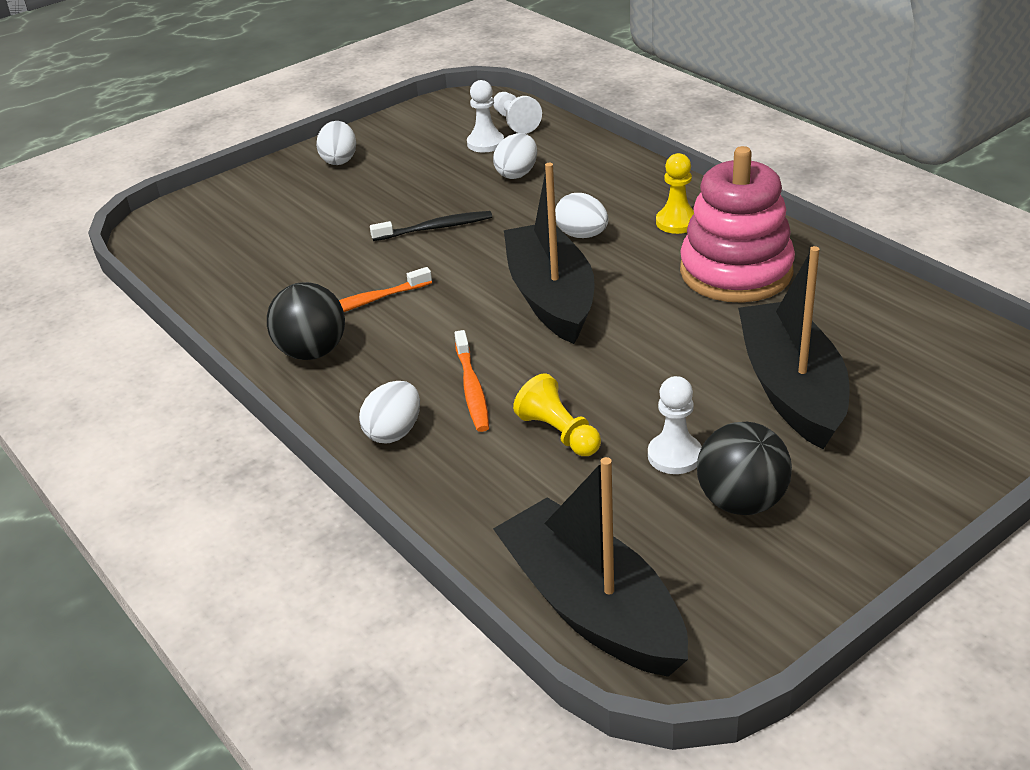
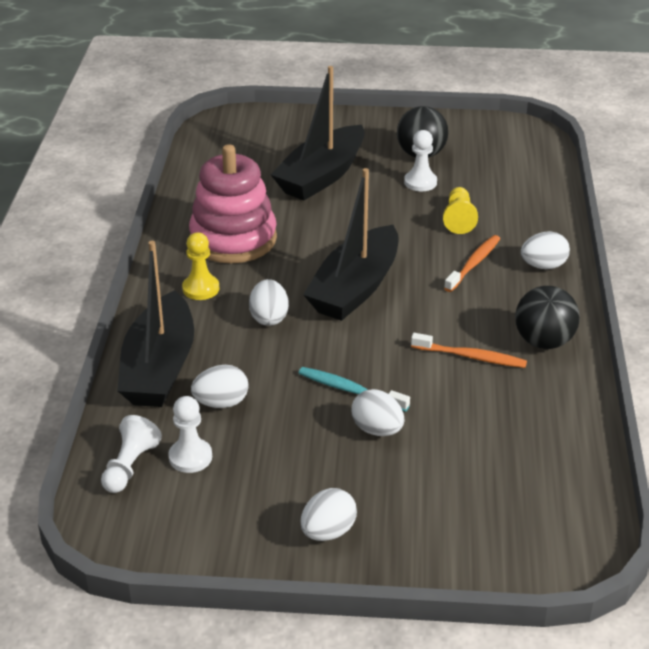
camera: 140 degrees left, 0 degrees up
(379, 218) = (377, 430): none -> white egg
(435, 228) = (350, 390): black toothbrush -> turquoise toothbrush
(592, 607) = (535, 157): black boat -> black boat (159, 368)

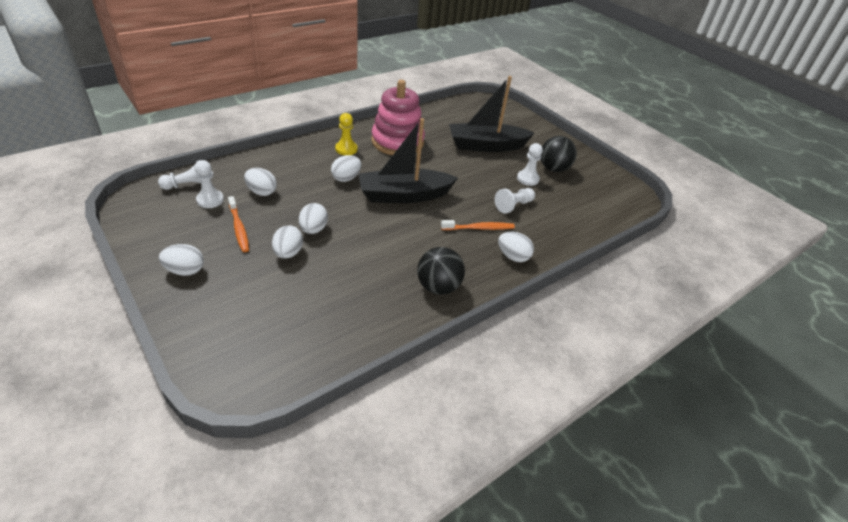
camera: 45 degrees right, 5 degrees up
(159, 368) = (271, 163): black boat -> none
(350, 390) = (313, 229): turquoise toothbrush -> white egg
(458, 219) = (513, 206): yellow pawn -> white pawn
(471, 357) = (390, 262): orange toothbrush -> orange toothbrush (239, 228)

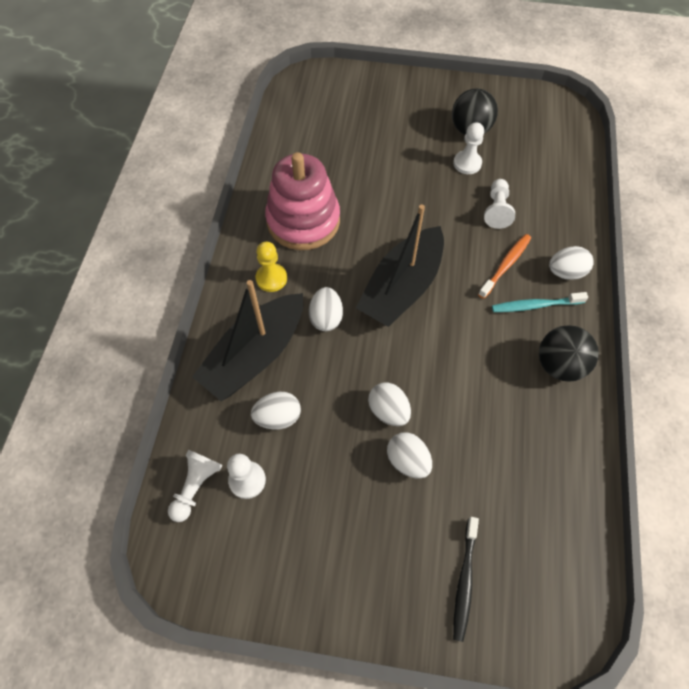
camera: 40 degrees left, 20 degrees up
(185, 271) = (356, 581): white egg -> none
(229, 317) = (464, 581): none -> black toothbrush
(239, 228) = (326, 482): orange toothbrush -> none
(468, 255) = (535, 305): none -> turquoise toothbrush
(486, 146) = (383, 150): black boat -> black boat (255, 355)

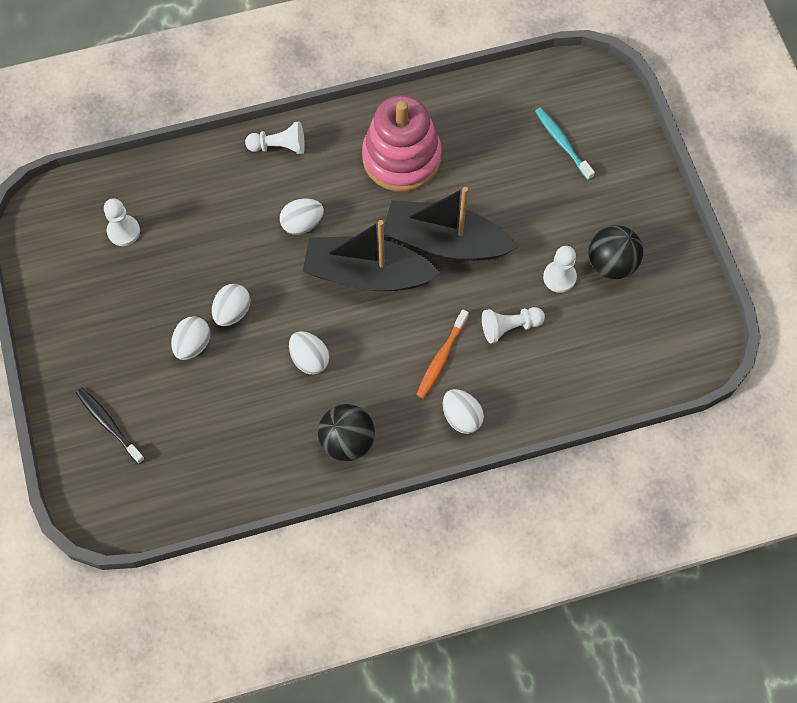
camera: 65 degrees right, 5 degrees up
(196, 486) = (103, 197): white pawn -> white pawn (279, 146)
(255, 355) = (237, 185): black boat -> black boat (445, 242)
(271, 278) = (322, 161): yellow pawn -> none
(278, 417) = (188, 229): white egg -> white egg (309, 359)
(464, 581) = (109, 424): black toothbrush -> black toothbrush turned 60 degrees clockwise
(505, 265) = (441, 358): orange toothbrush -> orange toothbrush turned 105 degrees clockwise
(535, 305) = (405, 400): turquoise toothbrush -> turquoise toothbrush (562, 143)

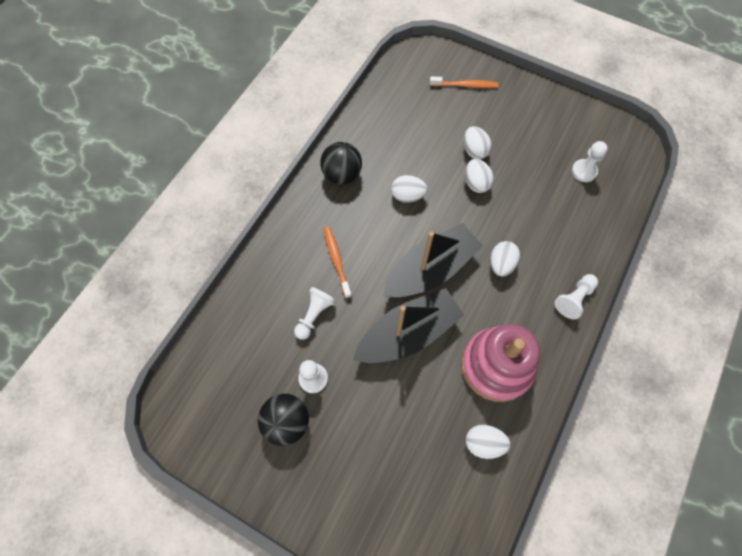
camera: 135 degrees right, 0 degrees up
(109, 424) = (465, 85): black toothbrush -> orange toothbrush
(461, 417) = (292, 239): white egg -> white egg (483, 443)
(562, 143) = (406, 490): turquoise toothbrush -> none

